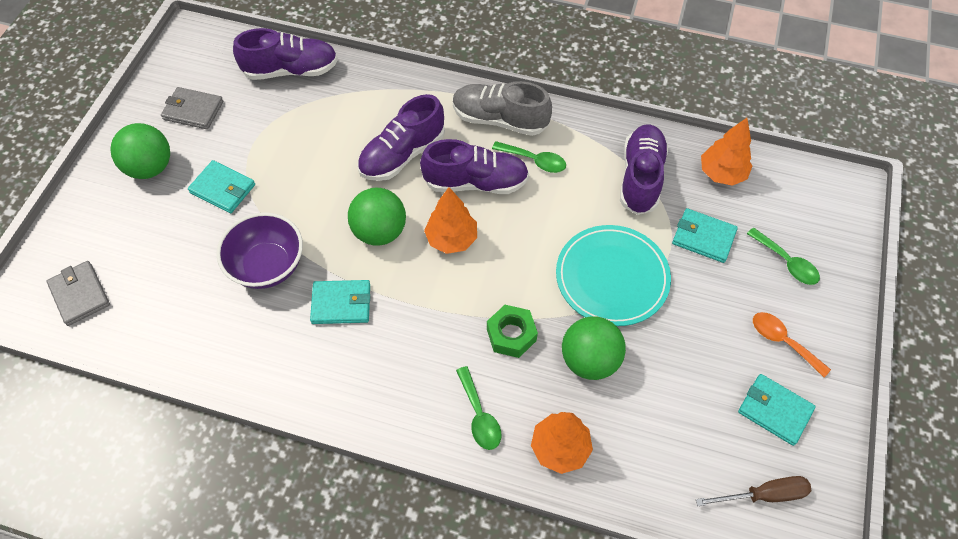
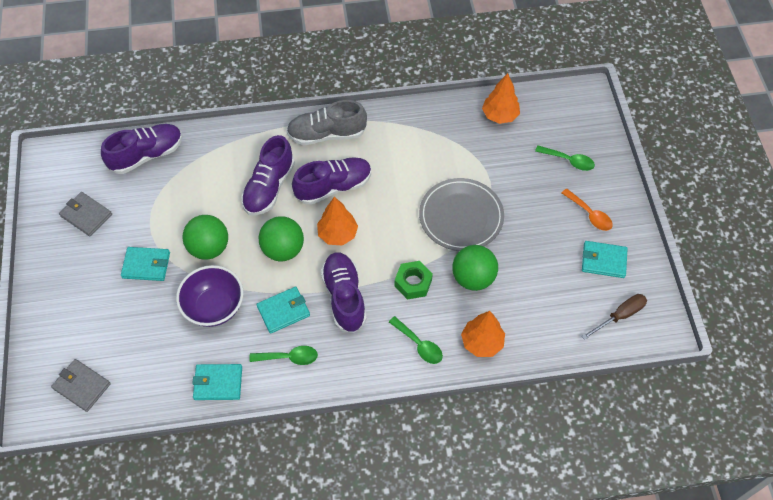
camera: 25 degrees left, 0 degrees up
(150, 167) = (78, 272): green ball -> green ball (209, 248)
(193, 110) = (86, 215): grey wallet -> grey wallet turned 45 degrees clockwise
(534, 160) = (367, 155): green spoon -> green spoon (289, 357)
(612, 277) = (461, 216): turquoise plate -> grey plate
(640, 177) = (447, 139): purple shoe -> purple shoe (344, 297)
(703, 237) = (508, 165): turquoise wallet -> turquoise wallet (218, 383)
(783, 341) = (589, 214): orange spoon -> orange spoon turned 150 degrees counterclockwise

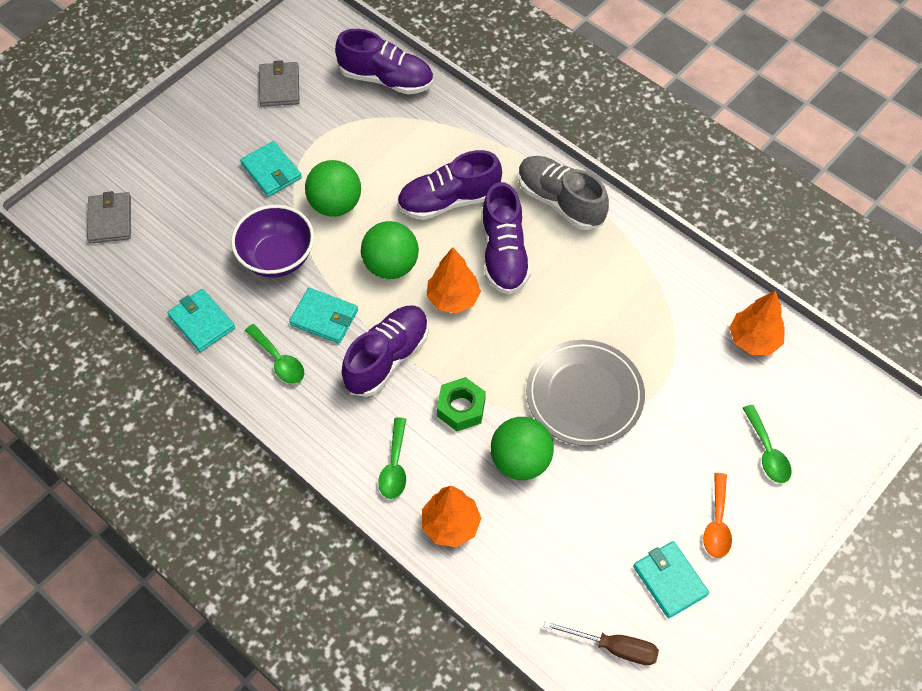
camera: 50 degrees right, 0 degrees up
(333, 187) = (504, 254): purple shoe -> purple shoe turned 60 degrees clockwise

